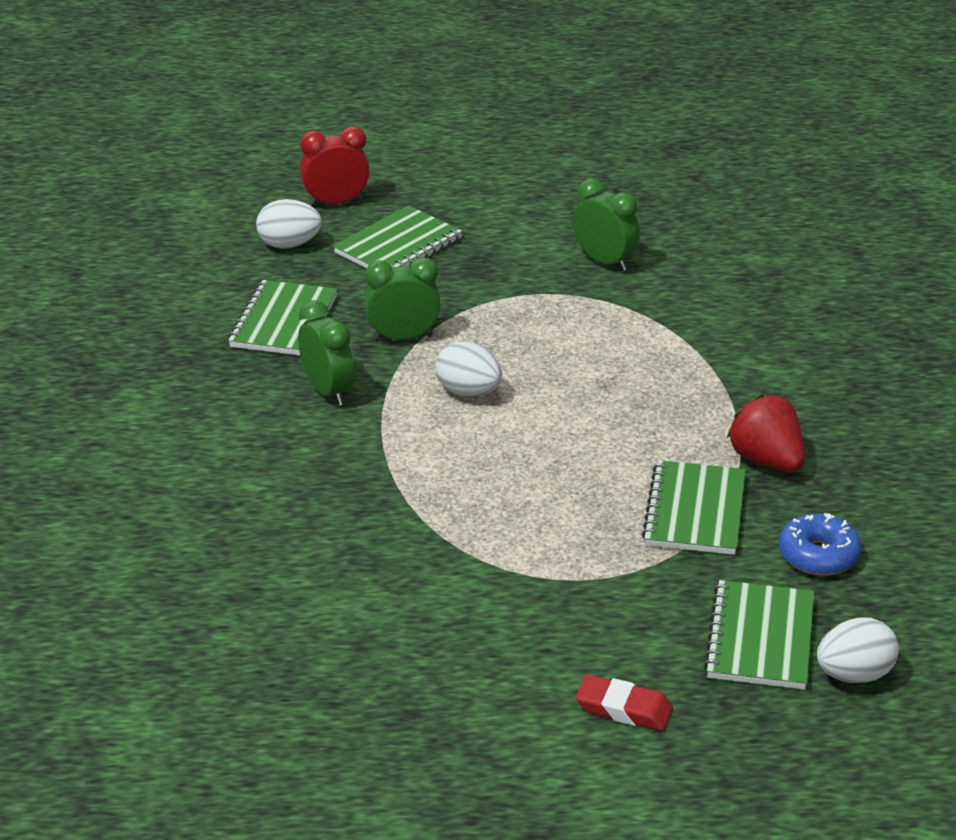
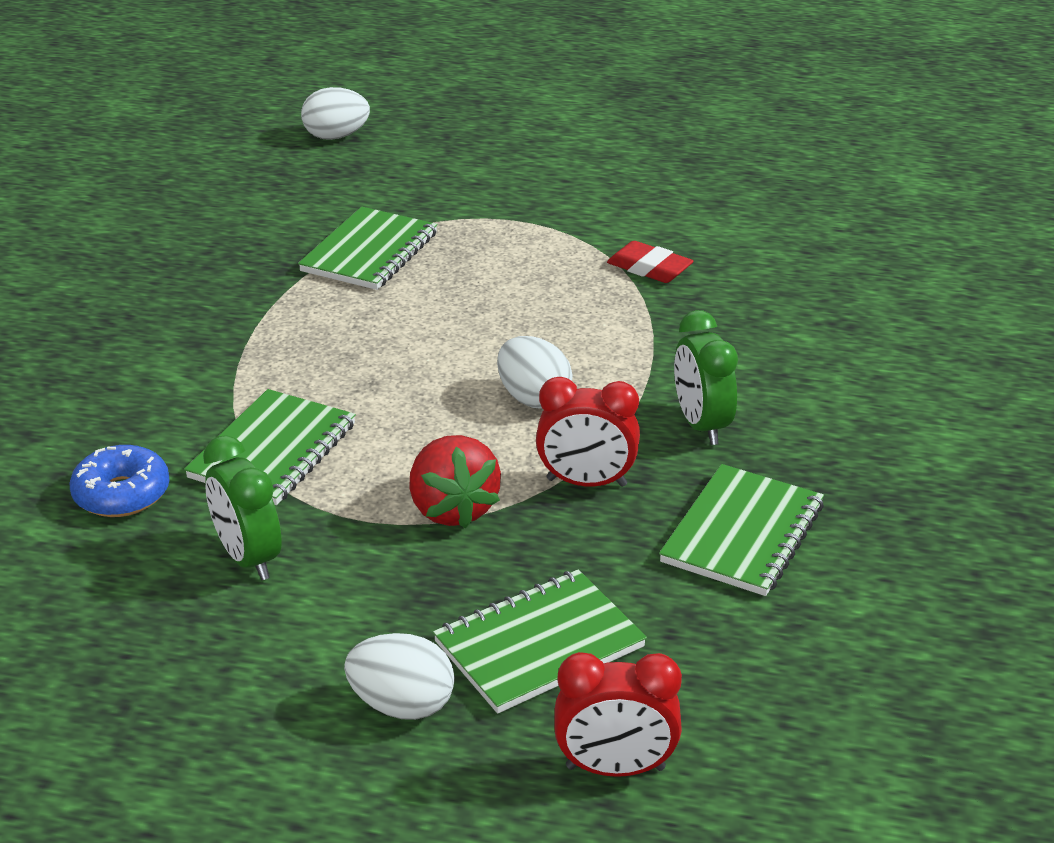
camera: 165 degrees left, 0 degrees up
(289, 245) = (714, 680): white egg -> white egg (402, 705)
(403, 338) = (586, 482): green clock -> red clock
(624, 709) = (524, 141): red eraser -> red eraser (649, 268)
(760, 638) = (388, 164): green notebook -> green notebook (273, 451)
(766, 460) = (263, 283): red strawberry -> red strawberry (452, 509)
(818, 555) = (289, 207): blue donut -> blue donut (122, 494)

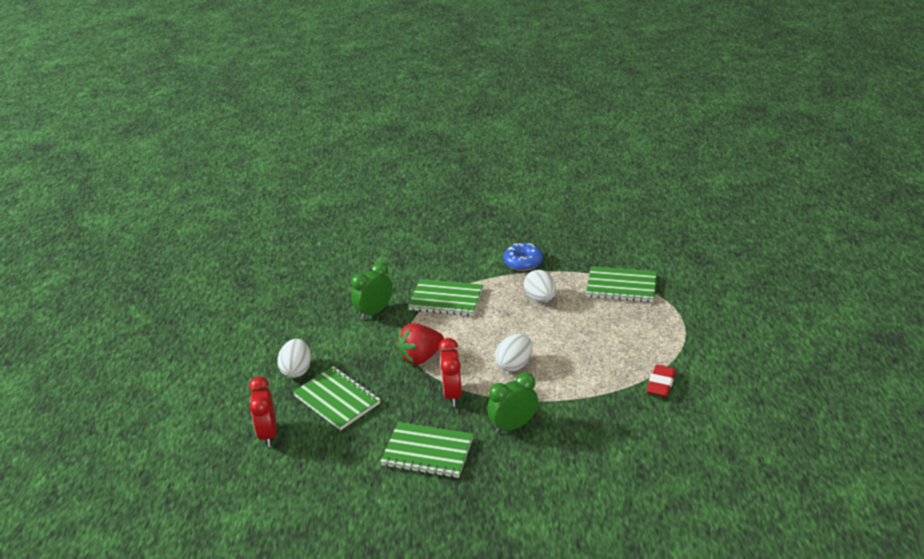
camera: 80 degrees right, 0 degrees up
(122, 494) = (406, 271): blue donut -> blue donut (523, 262)
(336, 136) = (735, 248): white egg -> white egg (540, 298)

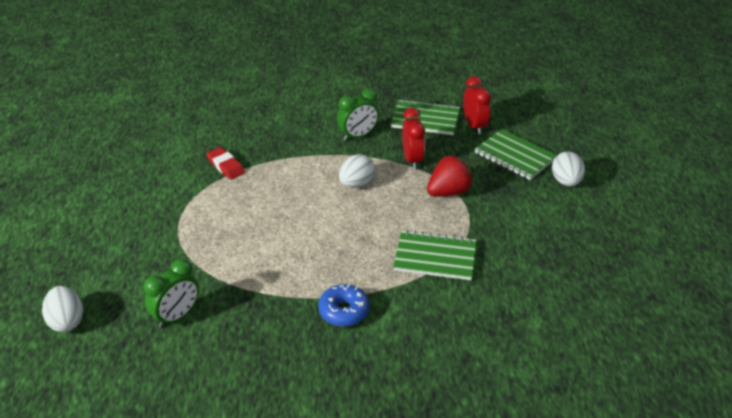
camera: 175 degrees right, 5 degrees up
(268, 433) = (560, 132): red clock -> red clock (474, 126)
(374, 312) = (513, 243): green clock -> green clock (177, 316)
(540, 298) = (326, 256): white egg -> white egg (67, 321)
(621, 286) = (229, 271): green notebook -> none
(660, 384) = (226, 166): red eraser -> red eraser turned 60 degrees counterclockwise

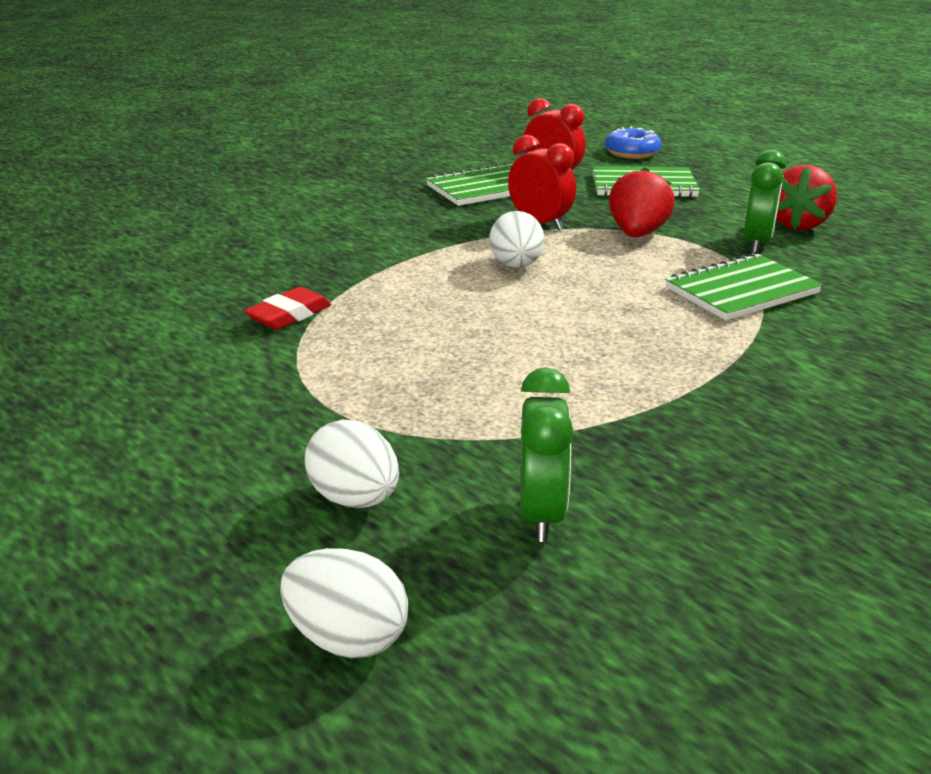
camera: 40 degrees left, 10 degrees down
(226, 166) = (289, 315): red eraser -> red eraser turned 60 degrees counterclockwise
(344, 311) = (753, 385): blue donut -> blue donut (632, 153)
(358, 136) = (430, 226): green clock -> green clock (756, 244)
(551, 229) = (798, 224): none -> red strawberry
(566, 181) = (732, 187): white egg -> white egg (355, 499)

